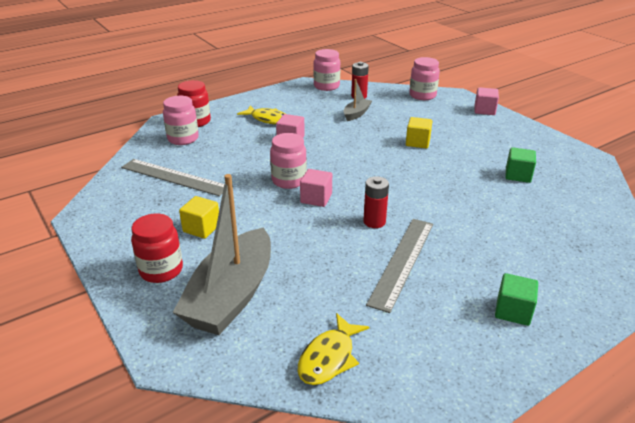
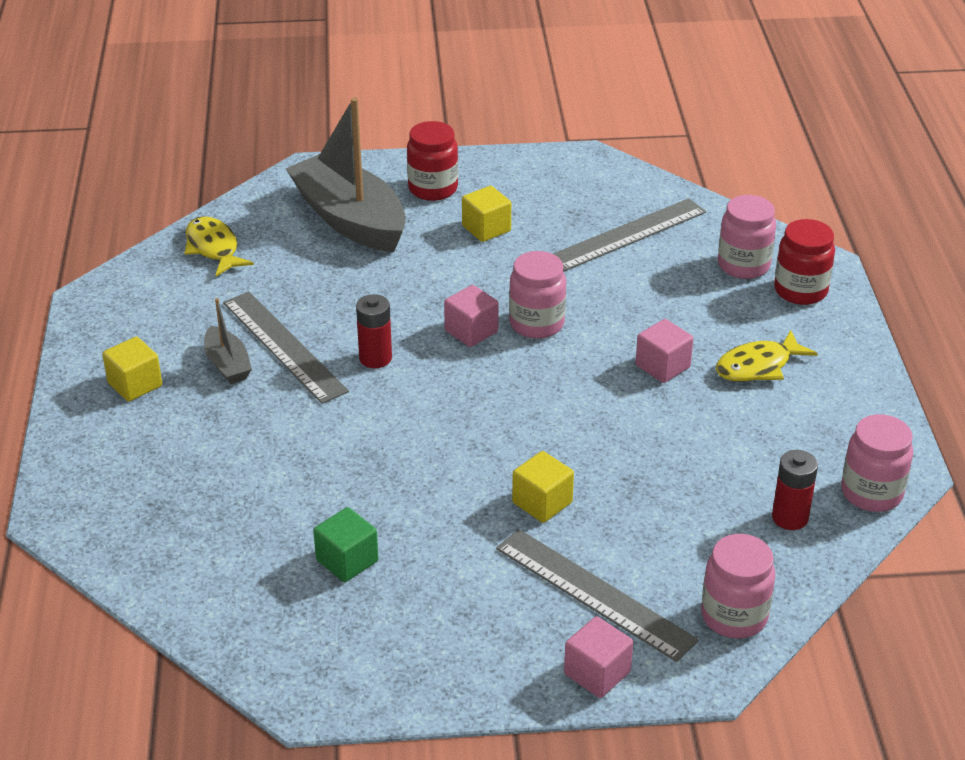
camera: 120 degrees right, 5 degrees up
(356, 114) = (708, 479): grey boat -> grey boat (227, 365)
(450, 120) = (594, 593): none -> grey ruler
(513, 311) = (135, 384): green cube -> yellow cube

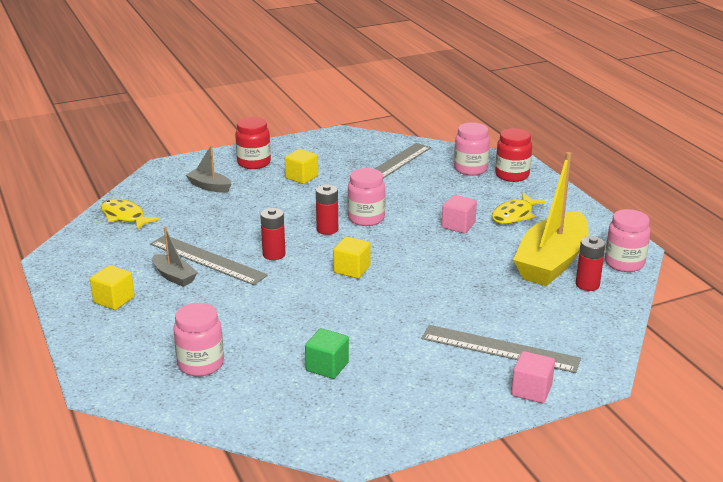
camera: 20 degrees left, 10 degrees down
(350, 219) = (209, 186): grey boat -> grey boat, size x0.46
(471, 331) = (327, 229): pink cube -> red battery
(542, 502) = (433, 308): yellow cube -> yellow cube (352, 269)
(734, 616) = (592, 341): pink jar -> pink jar (201, 364)
(761, 464) = (551, 262): none -> yellow boat

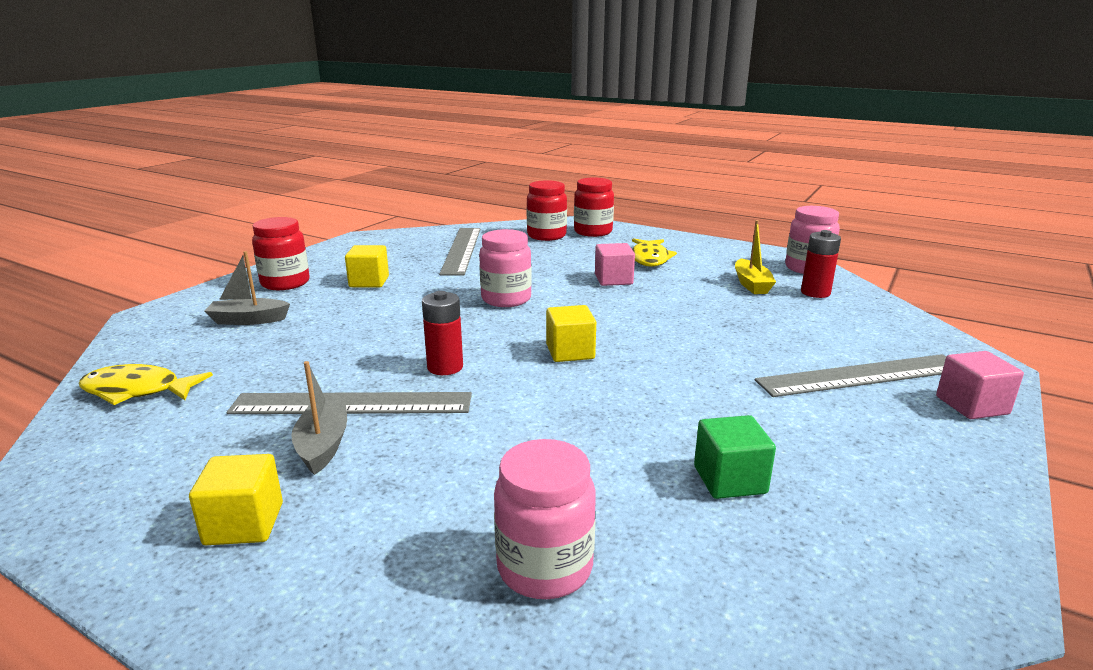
camera: 35 degrees left, 5 degrees down
(174, 276) = (323, 445): grey boat -> grey boat turned 105 degrees counterclockwise
(327, 229) = (476, 321): red battery -> none
(470, 169) = (546, 236): pink jar -> red jar
(551, 262) = (751, 284): yellow boat -> yellow boat, size x0.46

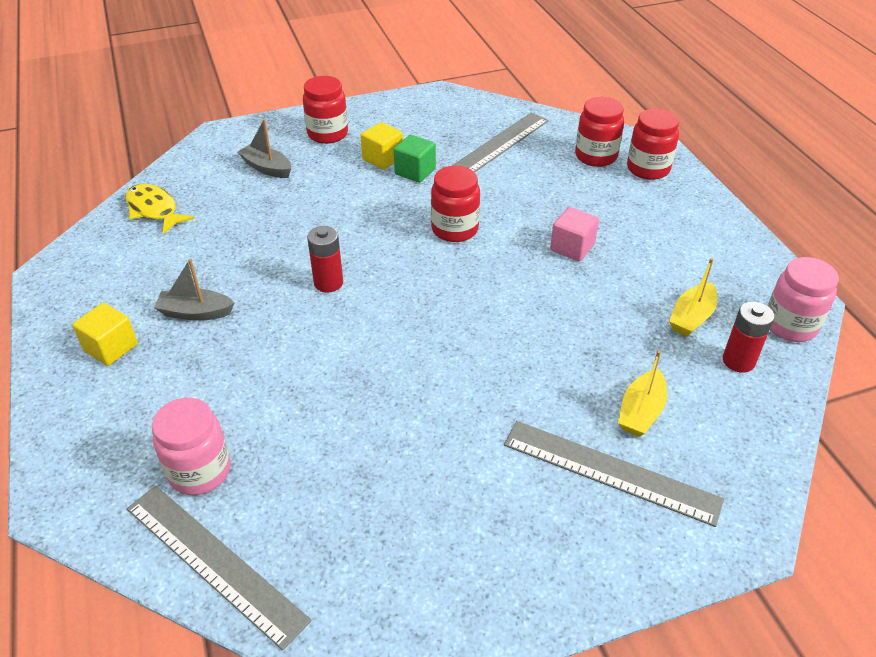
camera: 40 degrees right, 20 degrees up
(323, 445) = (195, 312): grey boat -> grey boat turned 120 degrees counterclockwise
(352, 404) = (243, 286): grey ruler -> grey ruler (214, 562)
(506, 299) = (454, 229): pink jar -> red jar
(570, 352) = (425, 314): yellow cube -> none
(649, 259) = (646, 234): yellow fish -> none
(729, 480) = (369, 488): green cube -> green cube (415, 171)
(815, 338) = (641, 412): none -> yellow boat
(972, 405) = (650, 557): pink cube -> none

